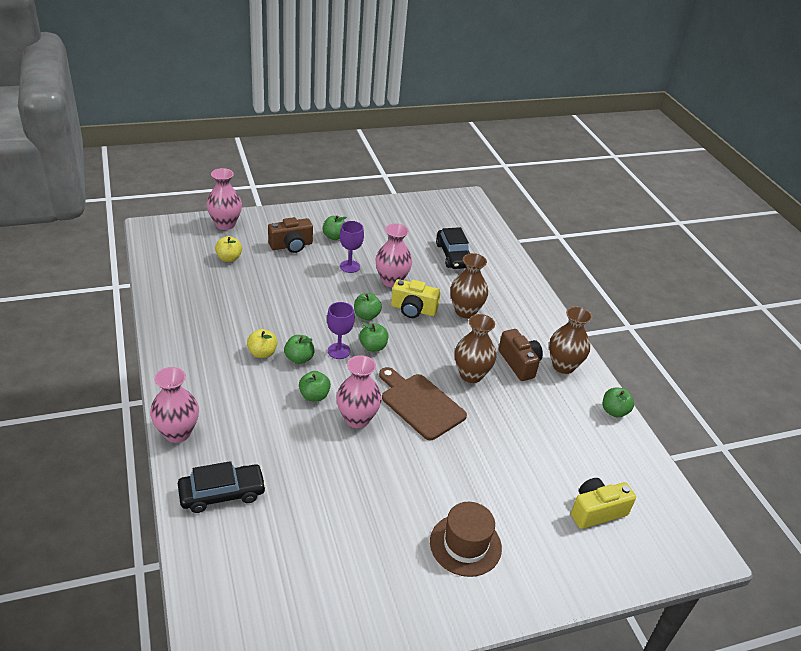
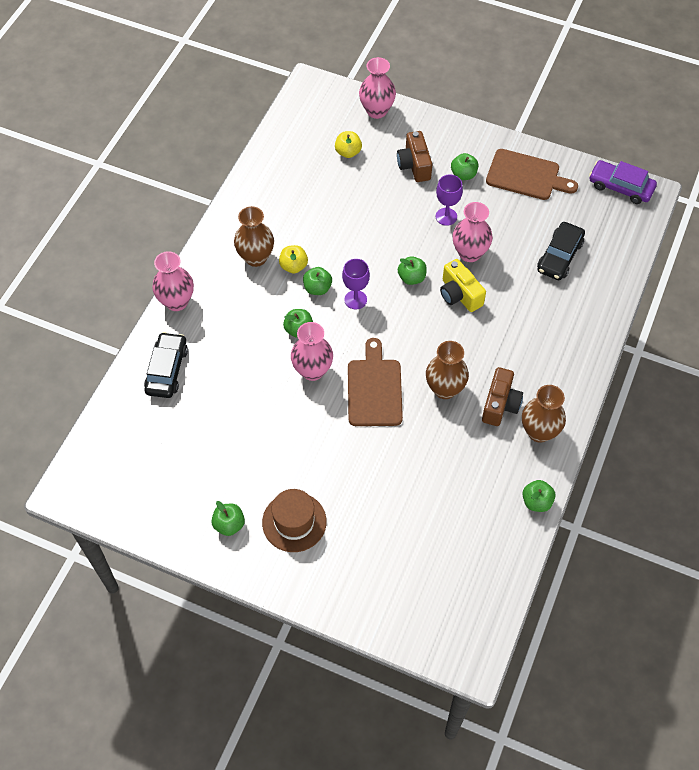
camera: 45 degrees right, 20 degrees up
(222, 493) = (167, 370): black car -> black car turned 105 degrees counterclockwise
(291, 245) = (414, 165): brown camera -> brown camera turned 60 degrees clockwise
(373, 347) = (387, 312): green apple -> green apple (229, 524)
(379, 220) = (526, 176): none -> brown cutting board
(446, 202) = (620, 187): none -> purple car
(465, 311) = (506, 324): brown vase -> brown vase (256, 257)
(596, 511) = (421, 569): yellow camera -> none

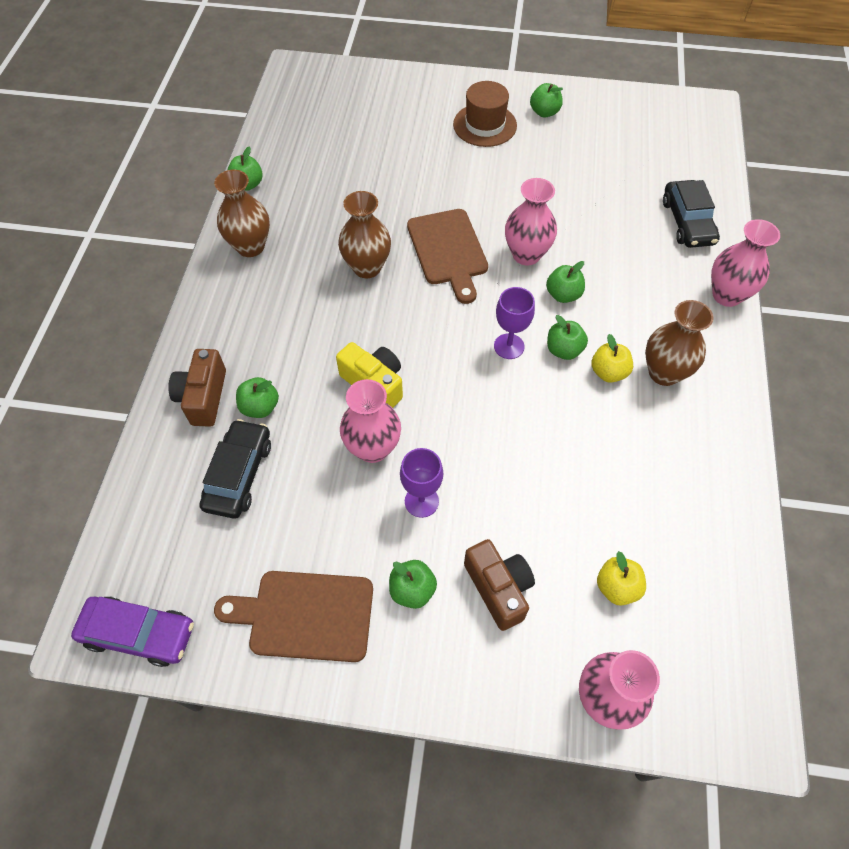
camera: 165 degrees right, 0 degrees up
(411, 278) = (445, 392): green apple -> green apple (260, 407)
(500, 404) = (299, 264): brown camera -> brown camera (203, 397)

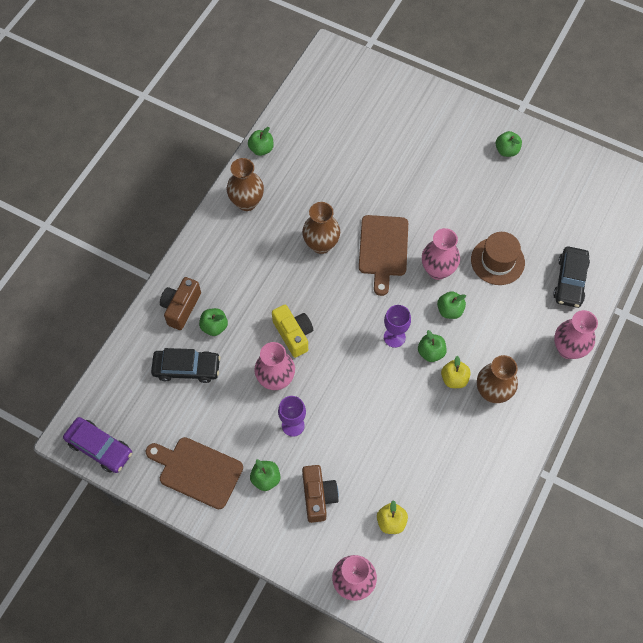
camera: 20 degrees right, 5 degrees up
(239, 474) = (187, 368): black car -> black car turned 60 degrees clockwise
(485, 125) = (455, 149): brown hat -> brown hat (497, 261)

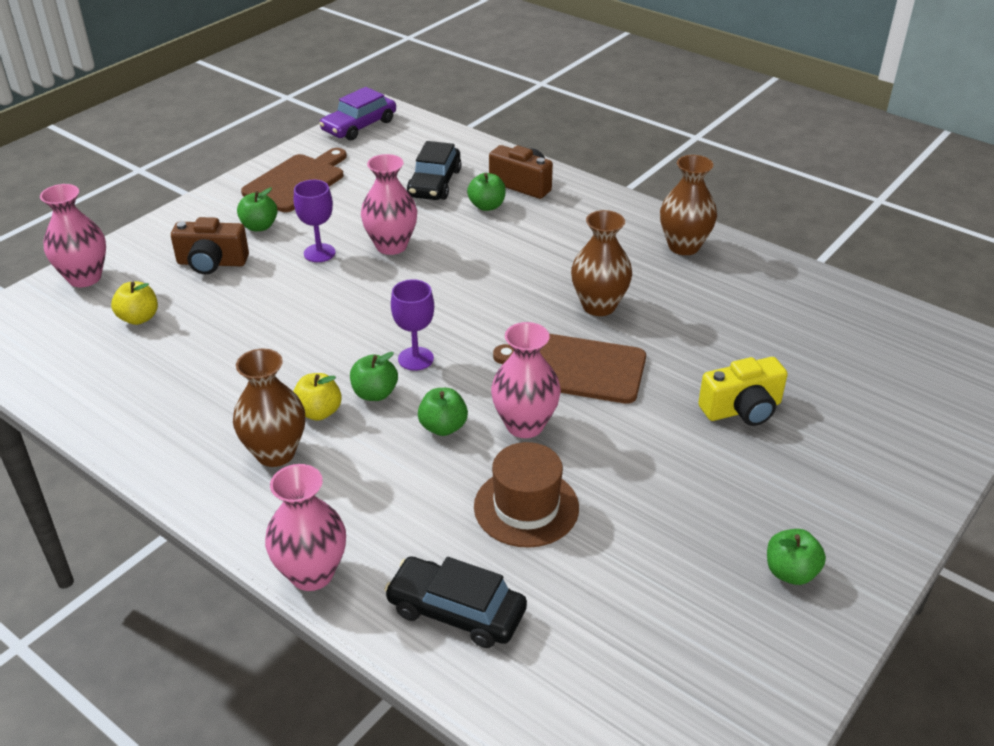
camera: 100 degrees right, 25 degrees down
(261, 149) = (782, 267): green apple -> none
(293, 334) = (453, 266): yellow camera -> yellow camera (742, 409)

